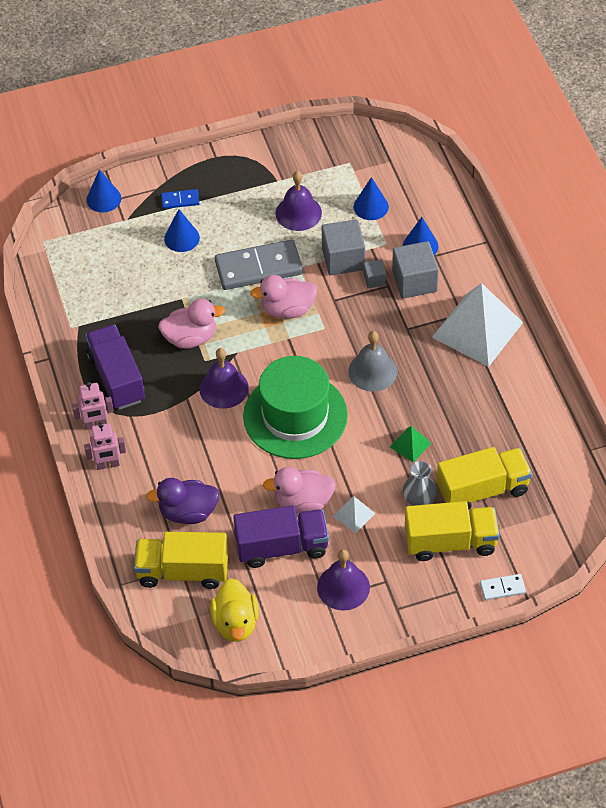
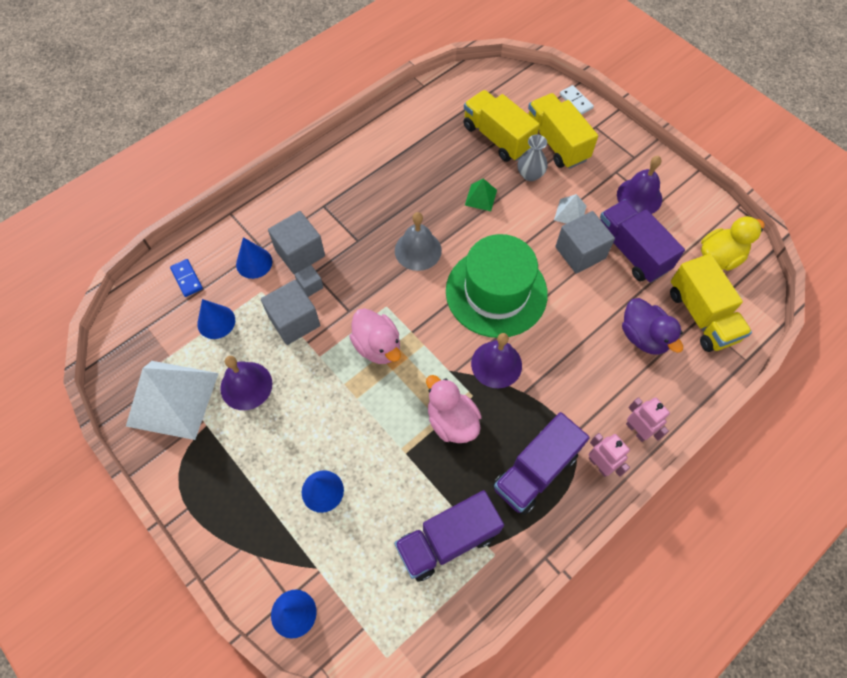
camera: 115 degrees left, 10 degrees up
(99, 302) = (447, 540): none -> purple truck
(180, 200) = (267, 518): blue domino -> blue domino (187, 279)
(258, 268) = (335, 394): grey domino -> none
(303, 502) = (580, 252): pink duck -> grey cube
(477, 329) = (336, 189): white pyramid -> white pyramid (173, 399)

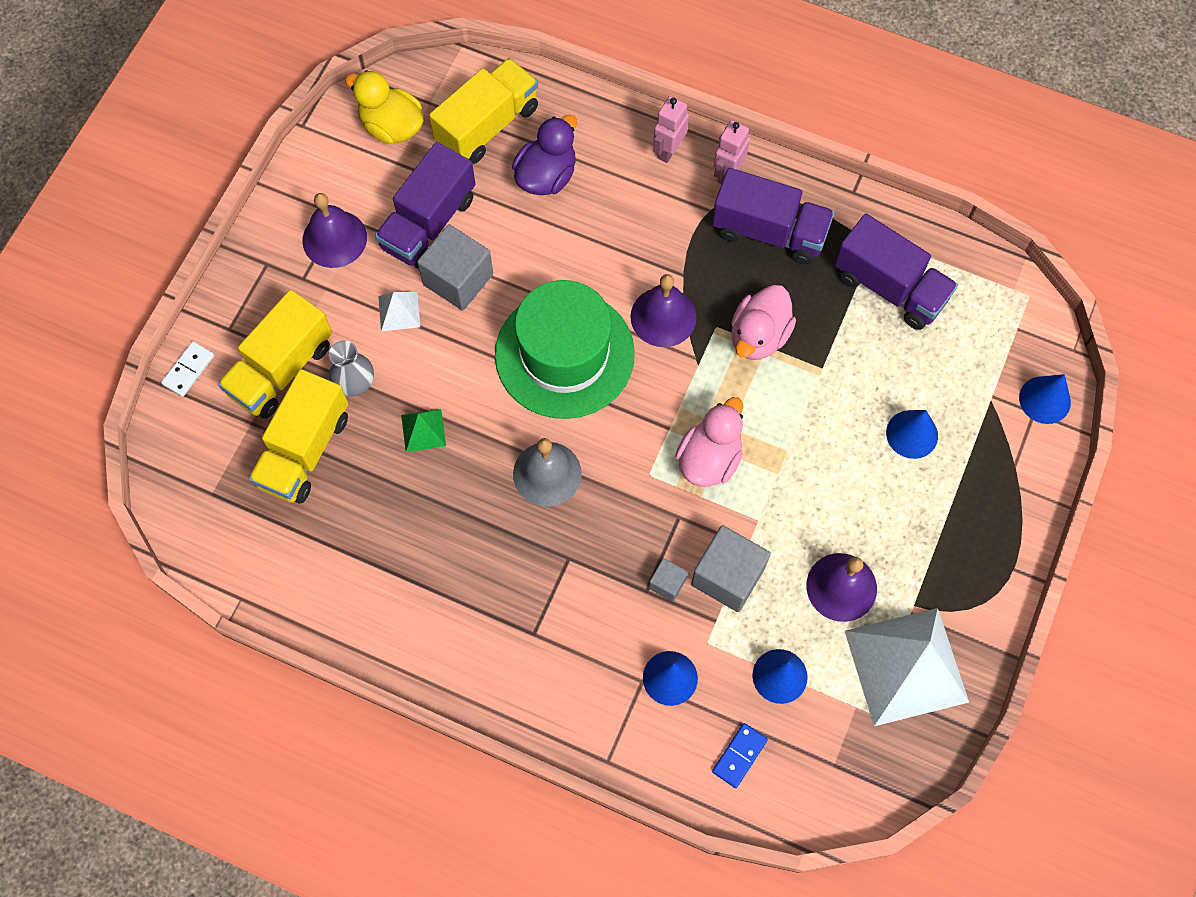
camera: 115 degrees left, 5 degrees up
(300, 253) = (625, 624): grey cube -> none

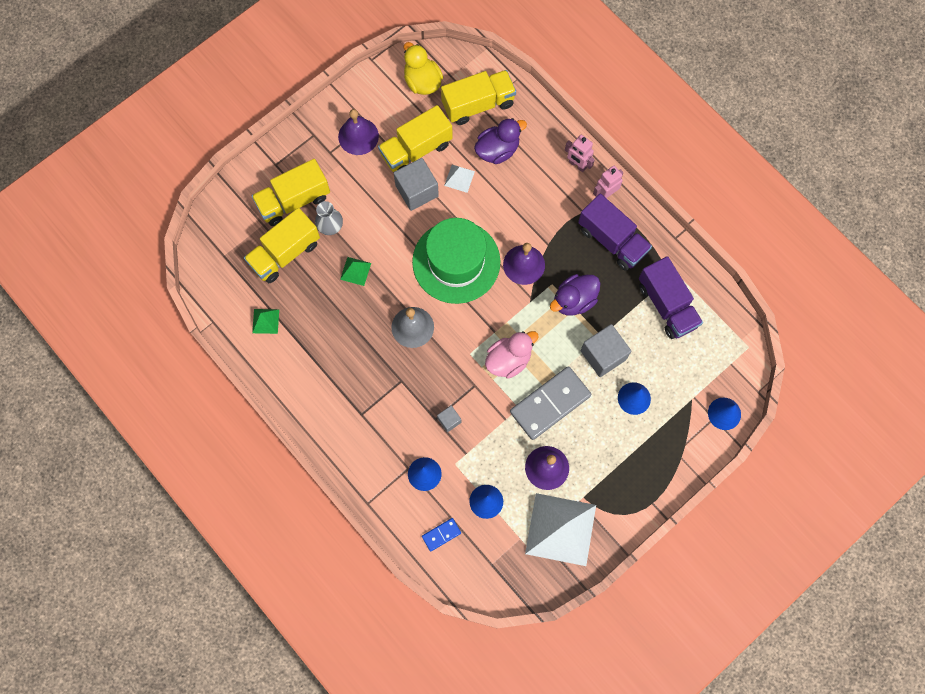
camera: 25 degrees right, 5 degrees up
(188, 370) = (243, 179): white domino -> none
(322, 561) = (265, 321): none -> green pyramid
(399, 311) = (374, 195): white pyramid -> white pyramid (459, 178)
(429, 223) = (416, 149): purple truck -> yellow truck
(668, 150) = (577, 165): pink robot -> pink robot turned 105 degrees counterclockwise
(728, 576) = (485, 432): grey cube -> grey cube (603, 355)
(758, 336) = (574, 300): pink duck -> purple duck
(799, 494) = (550, 404): none -> grey domino

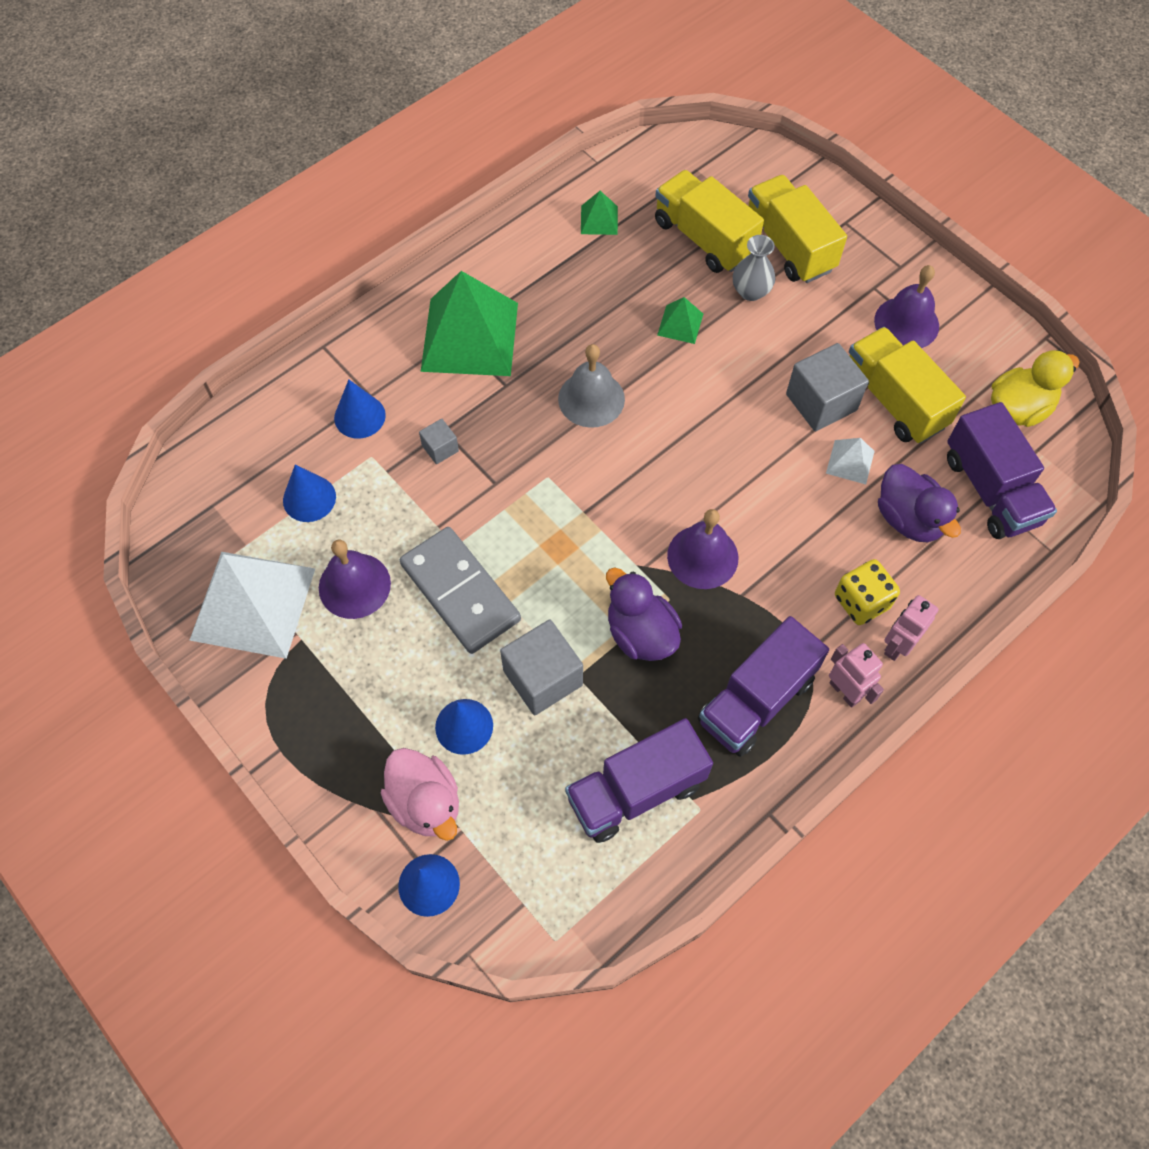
camera: 90 degrees right, 10 degrees down
(362, 405) = (470, 337): none -> green pyramid
(441, 534) = (266, 438): blue domino -> none
(456, 262) = (702, 457): green hat -> none
(478, 104) = (990, 489): yellow truck -> purple truck
(508, 360) = (536, 532): pink duck -> pink duck (426, 802)
(551, 181) = (861, 602): none -> yellow dice

